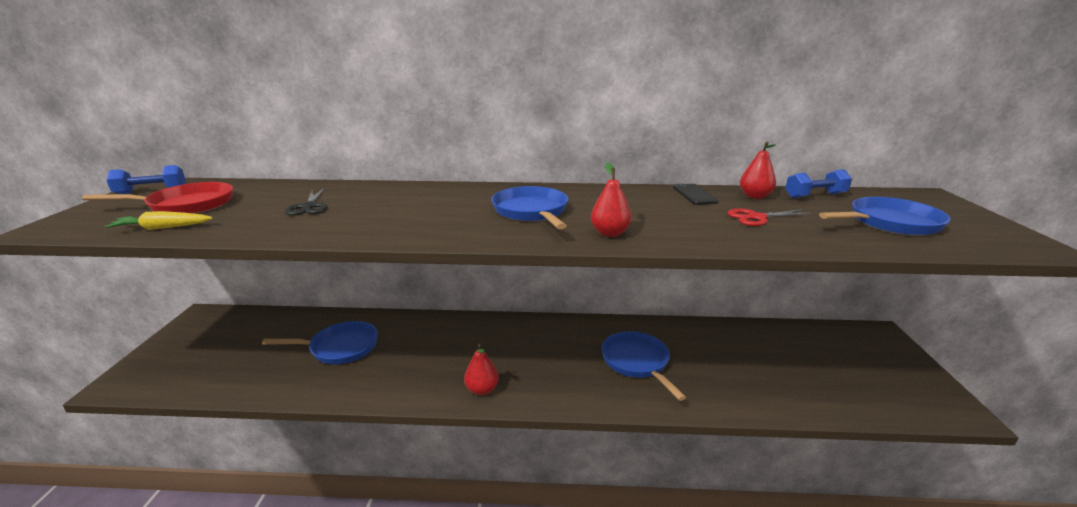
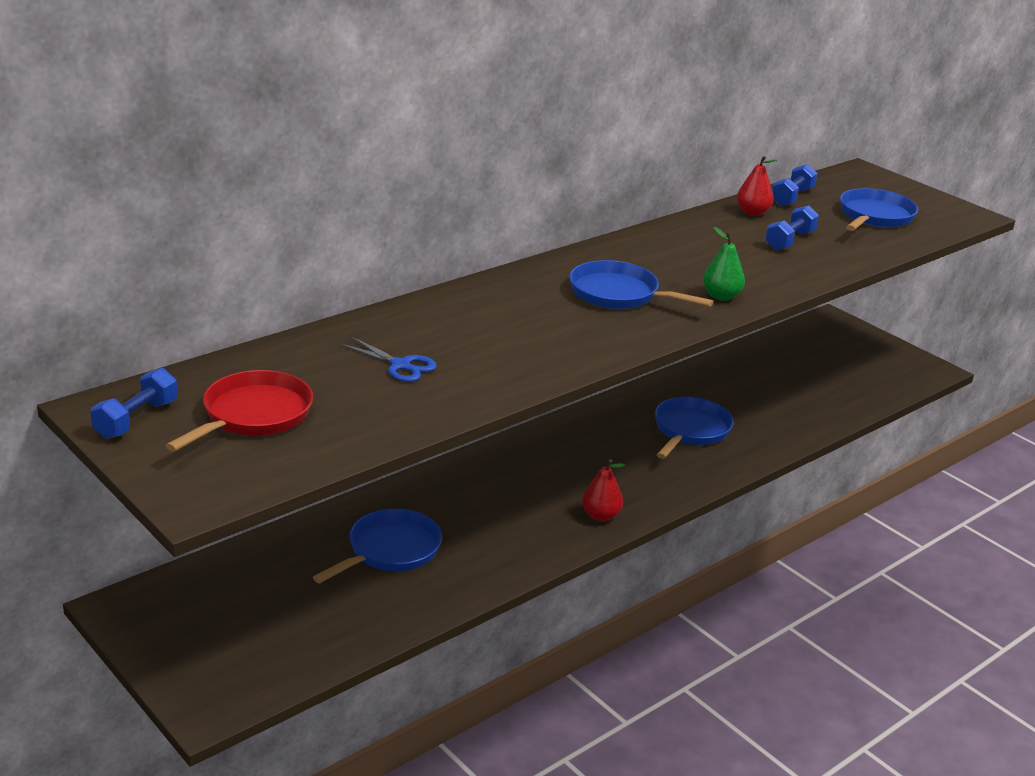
camera: 45 degrees left, 5 degrees up
(162, 228) = (326, 445): yellow carrot -> none
(309, 207) = (401, 365): black scissors -> blue scissors
(609, 233) = (721, 296): red pear -> green pear
(637, 362) = (690, 430): blue pan -> blue pan turned 90 degrees clockwise
(694, 195) = (706, 226): black phone -> none
(756, 218) = (789, 240): red scissors -> blue dumbbell

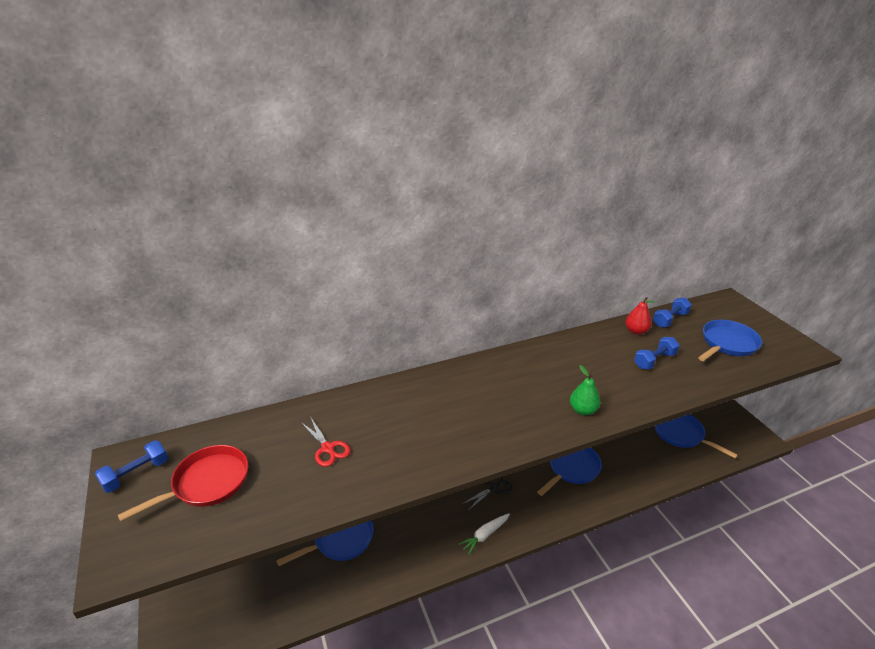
camera: 20 degrees right, 5 degrees up
(401, 365) = (328, 448): blue scissors -> red scissors
(588, 465) = (493, 488): none -> black scissors
(600, 516) = (485, 535): red pear -> white carrot
(619, 294) = (509, 398): blue pan -> blue pan (681, 434)

